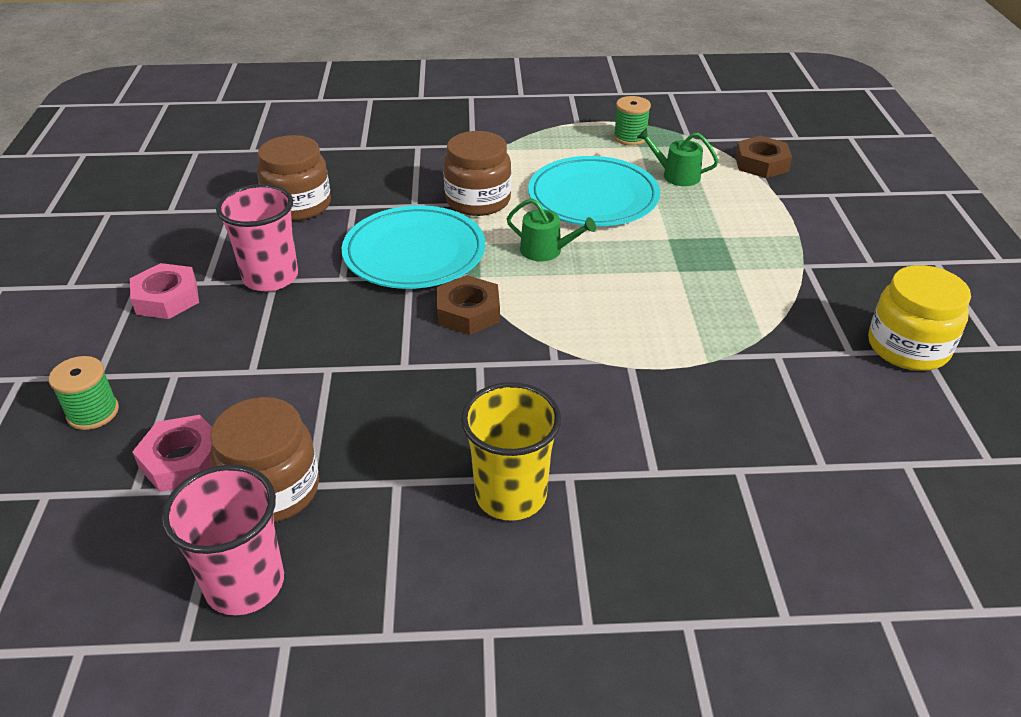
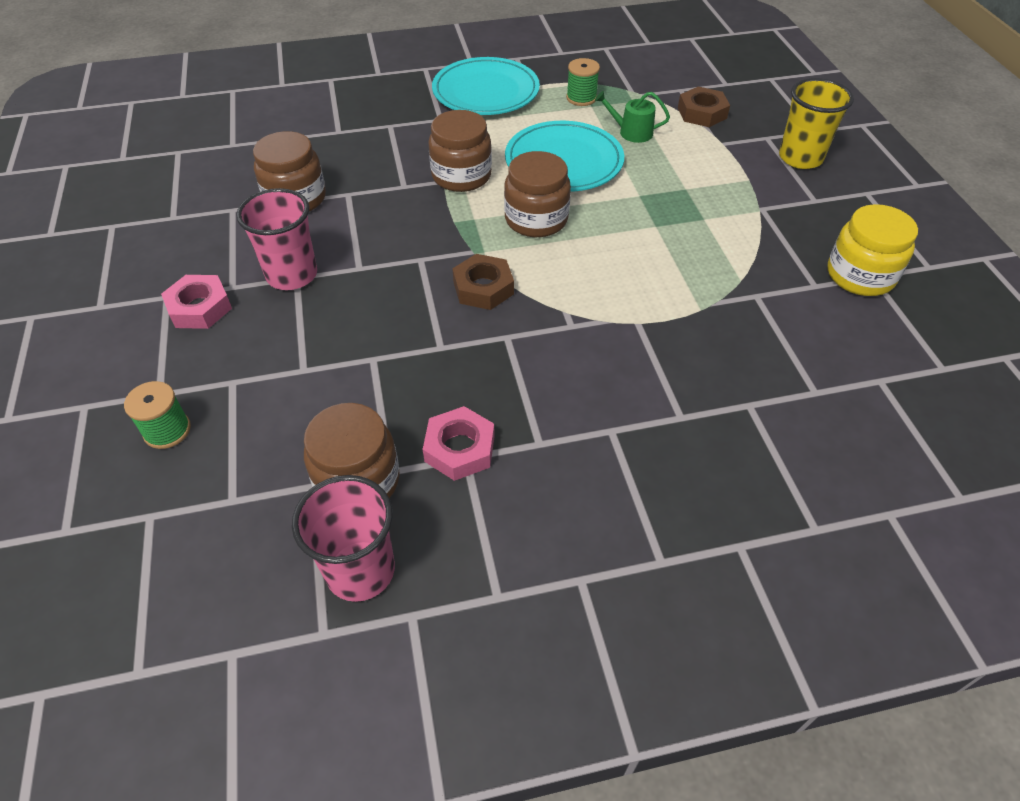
camera: 10 degrees left, 10 degrees up
(183, 460) = (267, 465): pink nut -> pink nut (460, 449)
(414, 253) = (418, 235): turquoise plate -> turquoise plate (486, 91)
(511, 495) = (567, 455): yellow cup -> yellow cup (800, 158)
(546, 251) = (536, 219): green watering can -> brown jar

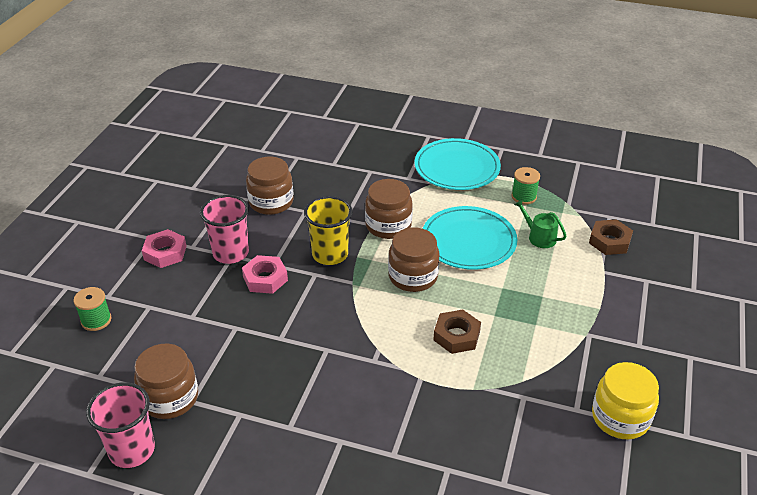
camera: 30 degrees right, 10 degrees down
(460, 449) = (240, 407): pink nut -> pink nut (265, 279)
(483, 288) = (338, 310): brown nut -> brown nut (456, 336)
(800, 158) = (659, 307): yellow cup -> yellow cup (330, 254)

